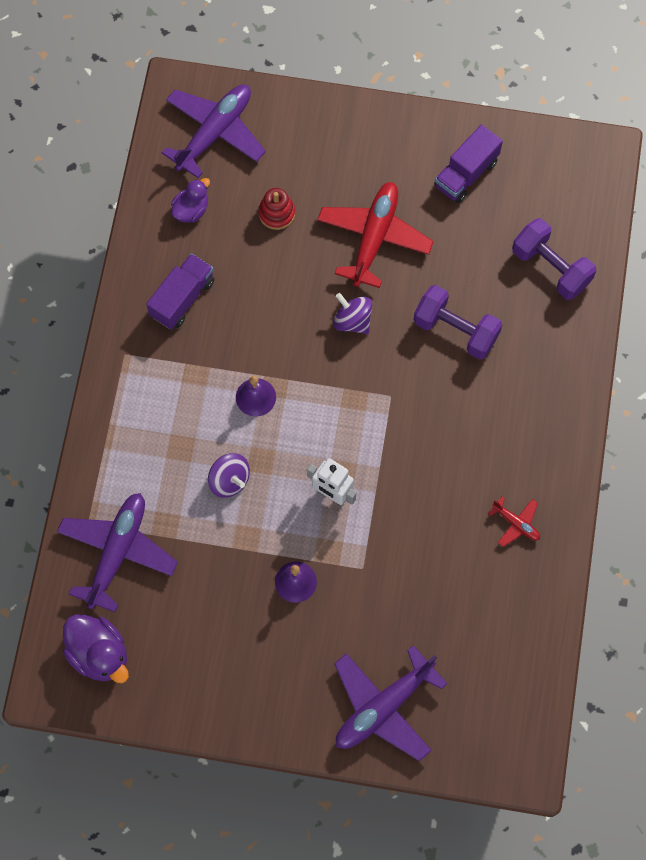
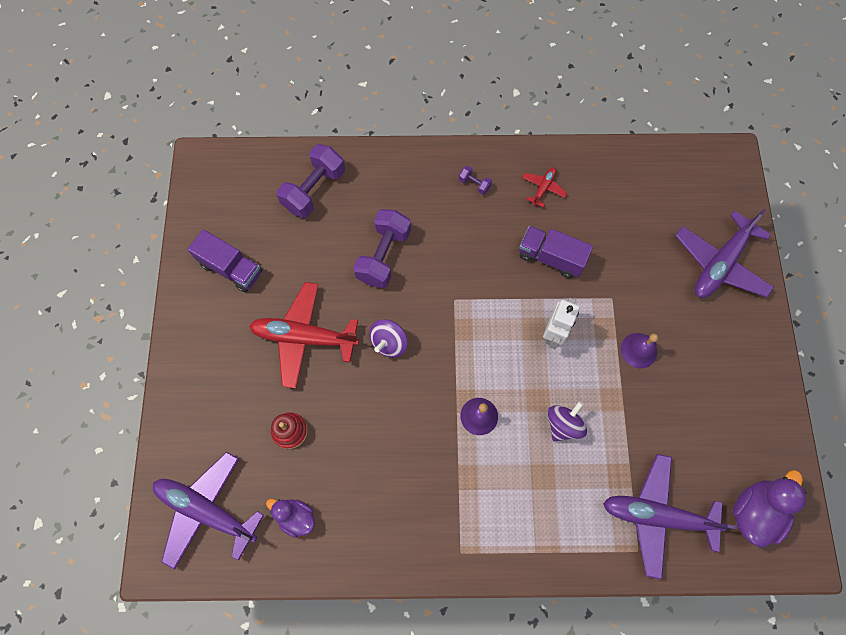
camera: 100 degrees left, 0 degrees up
(182, 298) = (392, 506): purple truck -> purple truck (550, 257)
(384, 707) = (720, 264): purple plane -> purple plane turned 90 degrees clockwise
(533, 445) = (474, 184): none -> purple dumbbell

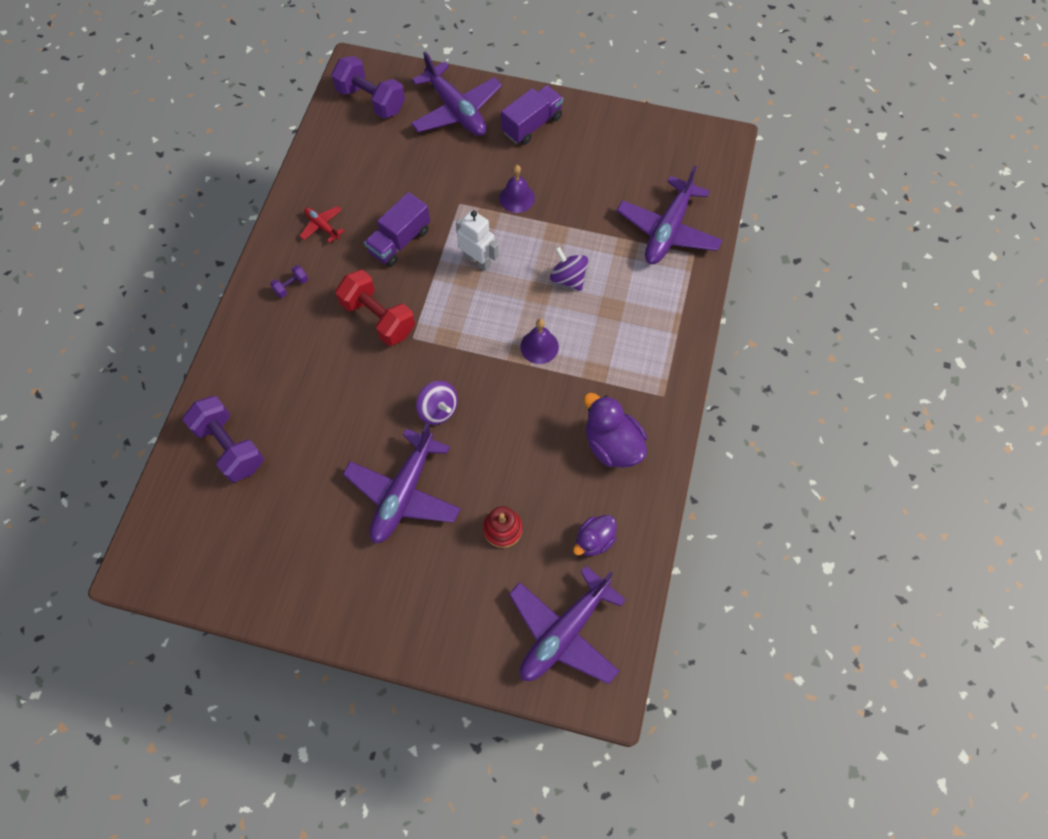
camera: 75 degrees left, 5 degrees down
(231, 268) = (293, 557): purple truck -> purple truck (532, 125)
(304, 337) = (404, 493): red plane -> purple plane
(383, 256) = (339, 393): purple dumbbell -> purple dumbbell (371, 100)
(465, 264) = (378, 318): none -> red dumbbell
(754, 511) = (681, 160): purple duck -> purple duck (612, 445)

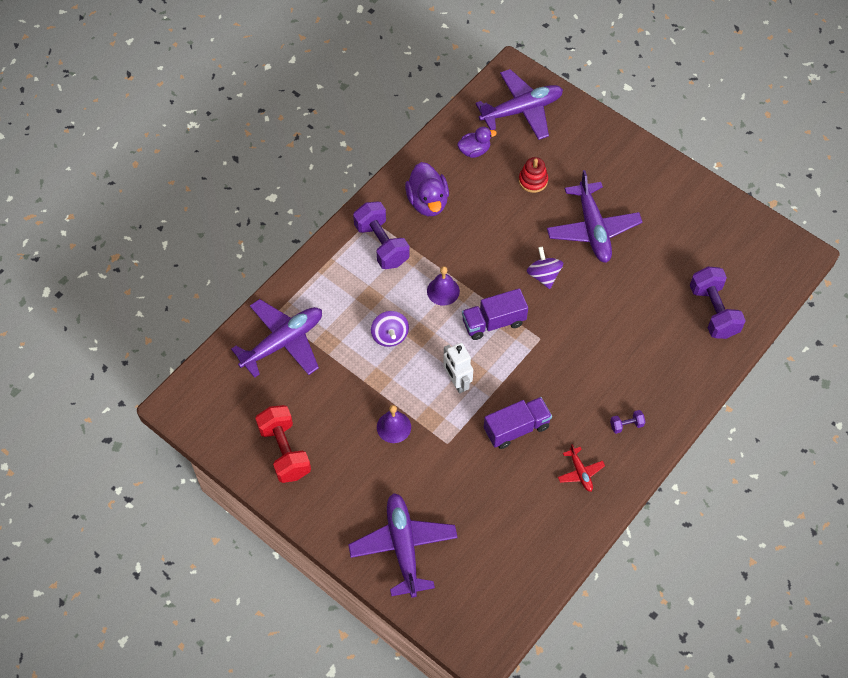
camera: 155 degrees left, 5 degrees down
(371, 100) = (482, 597): purple dumbbell -> purple dumbbell (382, 244)
(378, 318) = (562, 366): red dumbbell -> red dumbbell (285, 451)
(404, 493) = (593, 229): purple plane -> purple plane turned 120 degrees clockwise
(532, 125) = (339, 498): purple truck -> purple truck (493, 322)

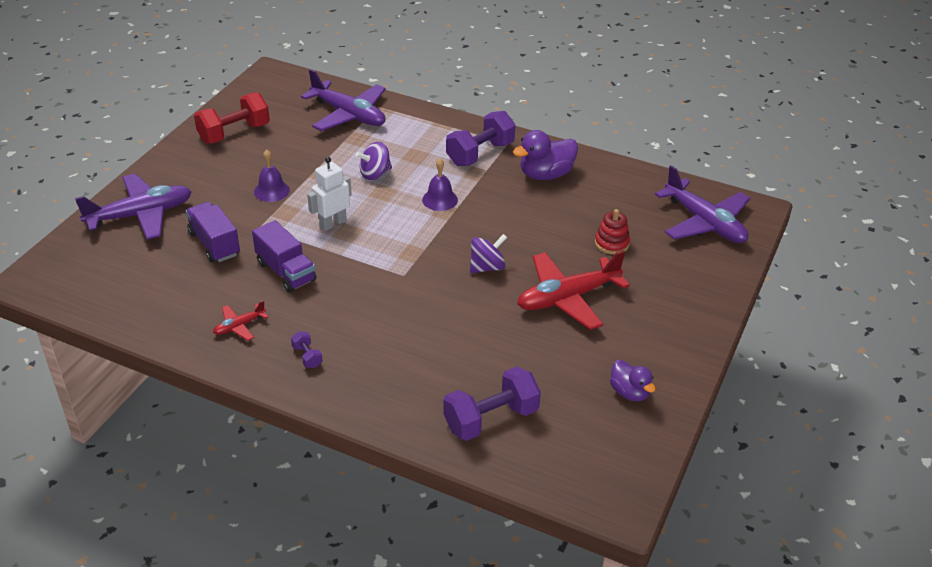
camera: 75 degrees right, 20 degrees down
(474, 151) = (628, 196): purple duck -> purple duck (629, 392)
(493, 322) = (413, 239): purple truck -> purple truck (214, 244)
(593, 229) = (568, 298): purple plane -> red plane

